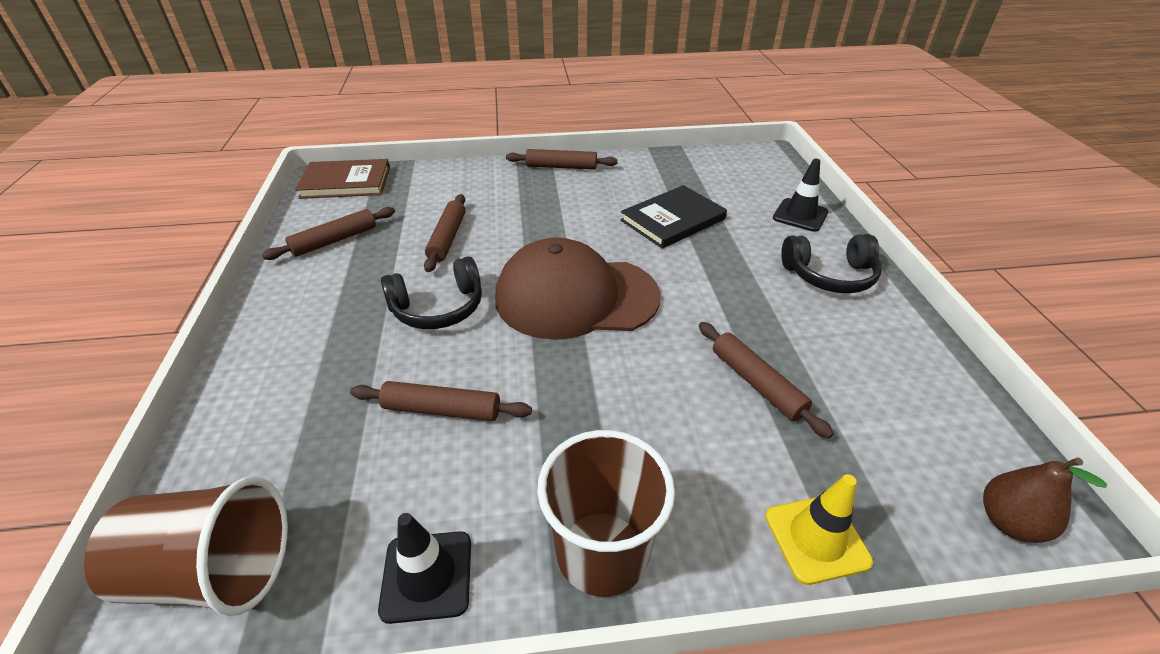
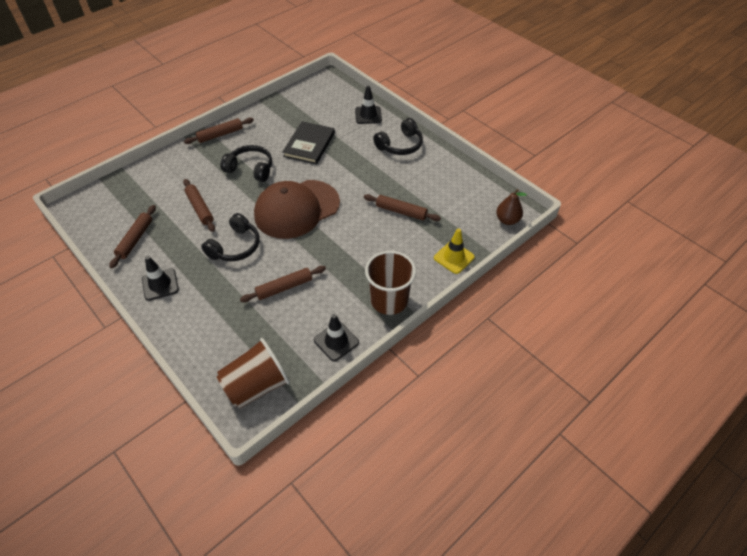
camera: 35 degrees left, 10 degrees up
(293, 310) = (160, 284): none -> black traffic cone
(346, 182) = (95, 202): brown book -> none
(560, 218) = (250, 169): none -> black headphones

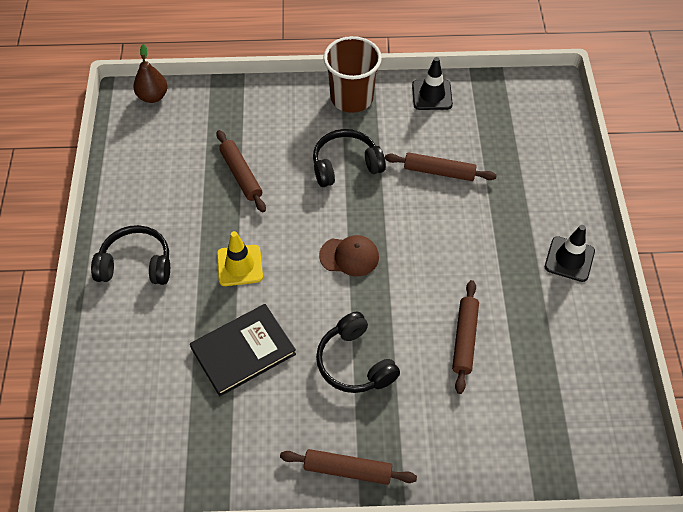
camera: 140 degrees left, 5 degrees up
(135, 239) = (572, 344): brown rolling pin -> none
(235, 246) = (457, 253): black headphones -> black headphones (346, 165)
(256, 386) = (529, 103): brown cup -> none
(296, 209) = (349, 256): brown cap -> brown cap, size x0.46
(368, 115) = (113, 349): black traffic cone -> none
(454, 257) = (249, 96): yellow traffic cone -> yellow traffic cone (239, 265)

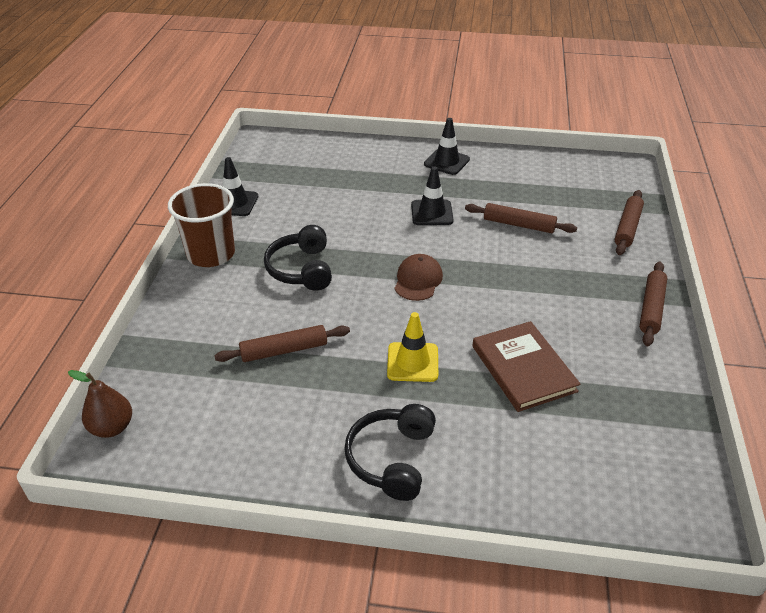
camera: 80 degrees left, 15 degrees down
(243, 351) = (523, 368): black book -> brown book
(355, 363) = (540, 291): black headphones -> none
(439, 171) = (332, 212): brown rolling pin -> brown rolling pin (627, 227)
(463, 255) = (432, 213): none -> black traffic cone

